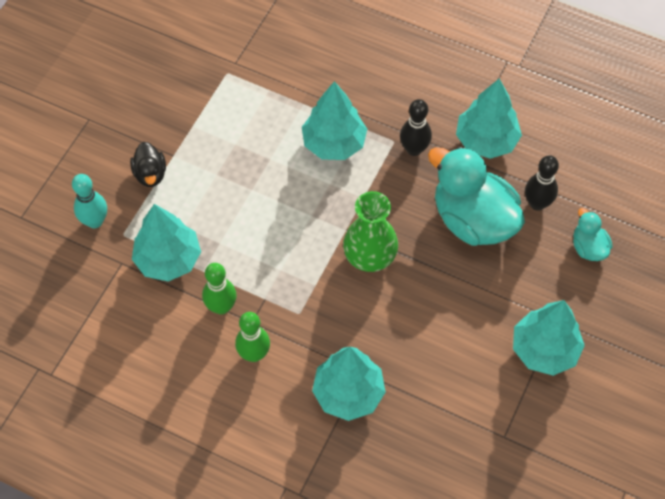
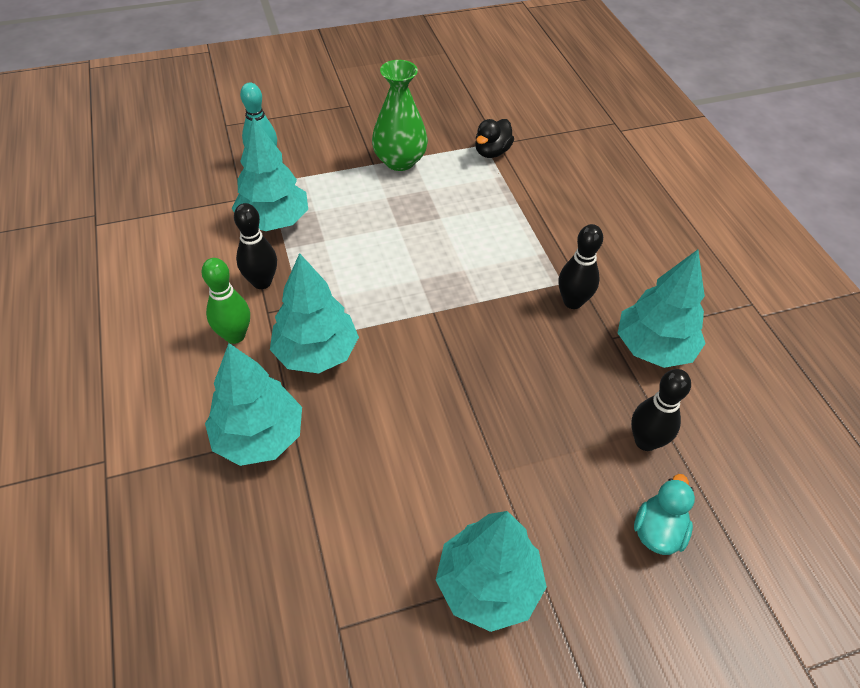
camera: 45 degrees right, 10 degrees down
(150, 174) = (341, 163): black duck -> black duck (492, 152)
(221, 307) = (262, 282): green bowling pin -> black bowling pin
(334, 143) = (506, 245): turquoise tree -> turquoise tree (316, 353)
(370, 256) = (426, 347): green vase -> green vase (400, 161)
(473, 220) = (559, 400): turquoise duck -> none

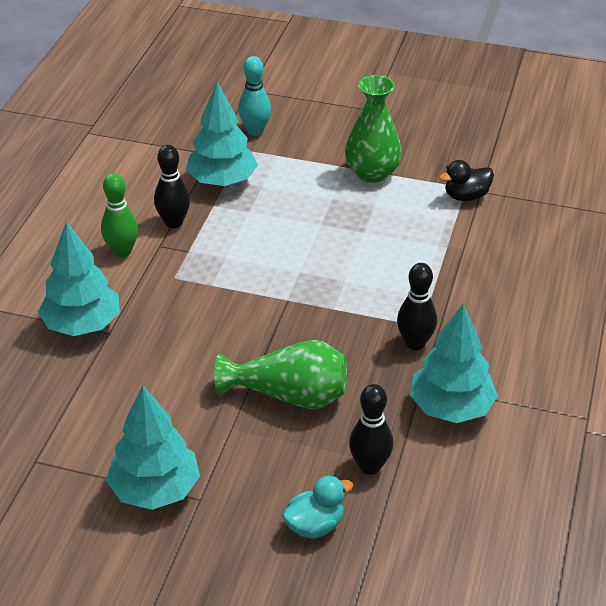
camera: 35 degrees right, 10 degrees down
(316, 353) = (170, 289): turquoise tree -> none
(519, 407) = (290, 395): none -> green vase

